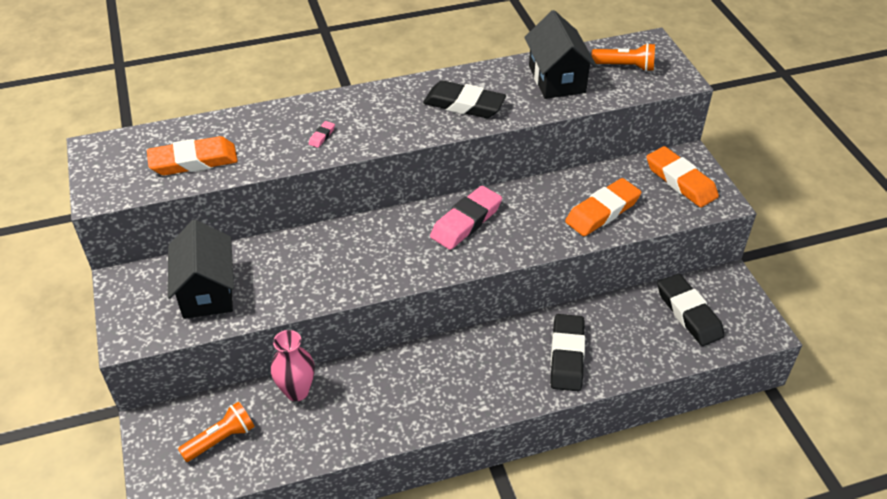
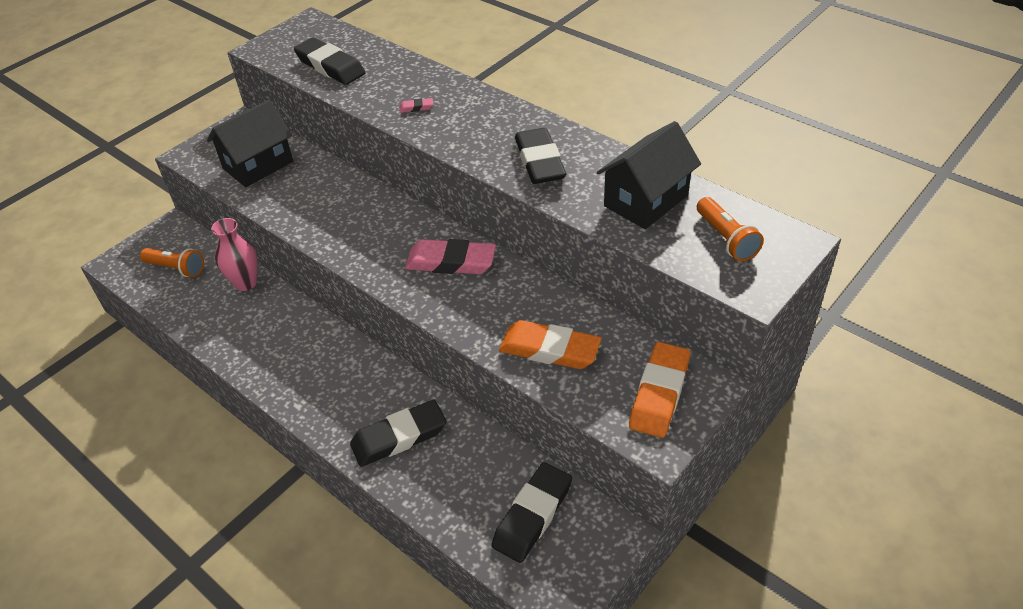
camera: 60 degrees right, 0 degrees up
(193, 161) = (330, 66): orange eraser -> black eraser

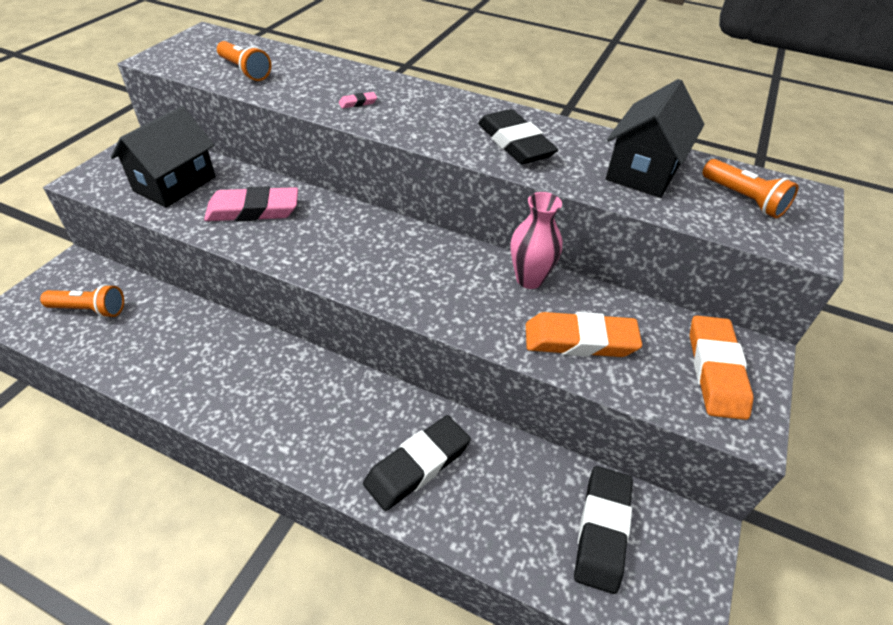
camera: 20 degrees left, 0 degrees up
(245, 283) = (180, 316): pink vase -> pink vase (529, 279)
(330, 66) = (245, 71): black eraser -> orange flashlight
(451, 262) = (432, 261): pink eraser -> pink eraser (253, 210)

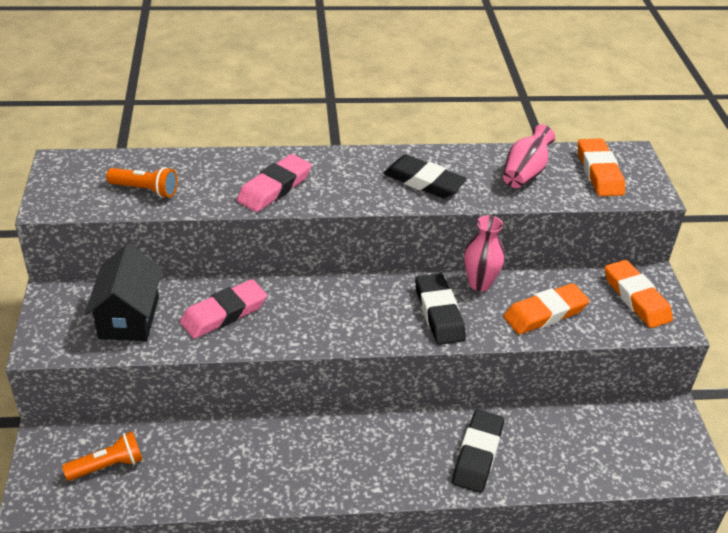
camera: 30 degrees left, 5 degrees down
(358, 103) = (274, 188): pink eraser -> pink eraser, size x2.44
(602, 530) = (618, 437): black eraser -> black eraser (439, 313)
(643, 171) = (525, 173): black house -> pink vase
(743, 199) = (599, 172): orange flashlight -> orange eraser

